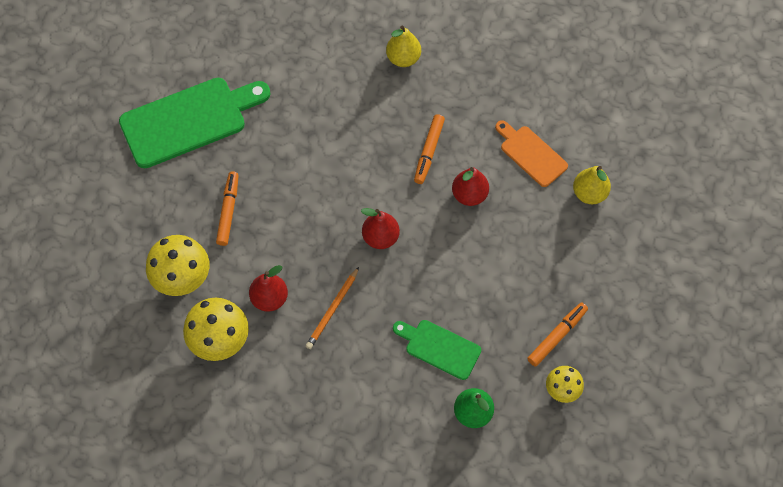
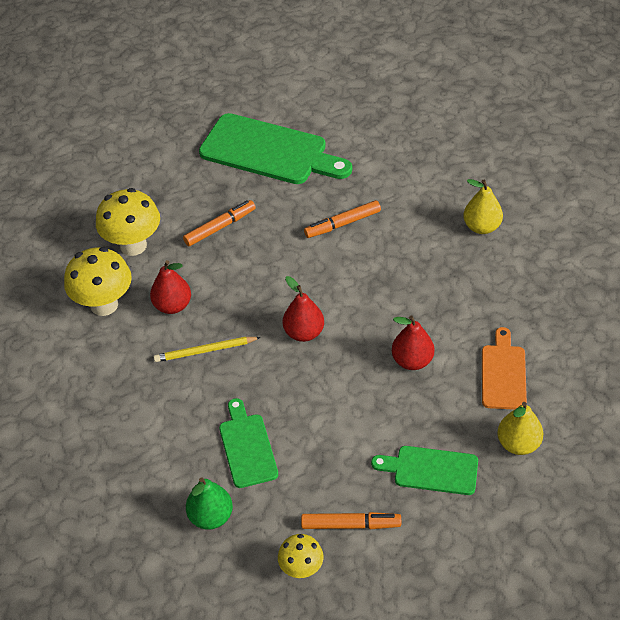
camera: 50 degrees right, 15 degrees down
(332, 310) = (205, 351): orange pencil -> yellow pencil
(428, 152) = (418, 305): orange marker -> orange marker (342, 224)
(561, 257) = (431, 470): none -> green cutting board

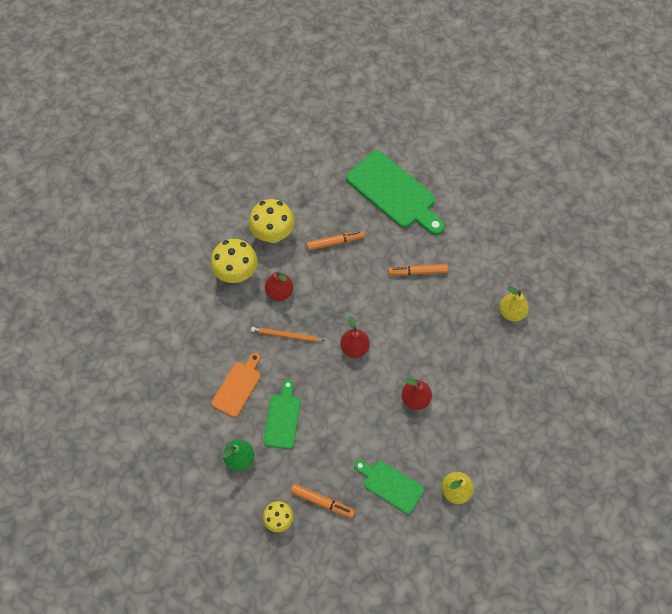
camera: 20 degrees right, 15 degrees up
(205, 351) = (286, 335): yellow pencil -> orange pencil
(503, 373) = (471, 433): orange cutting board -> orange cutting board (238, 386)

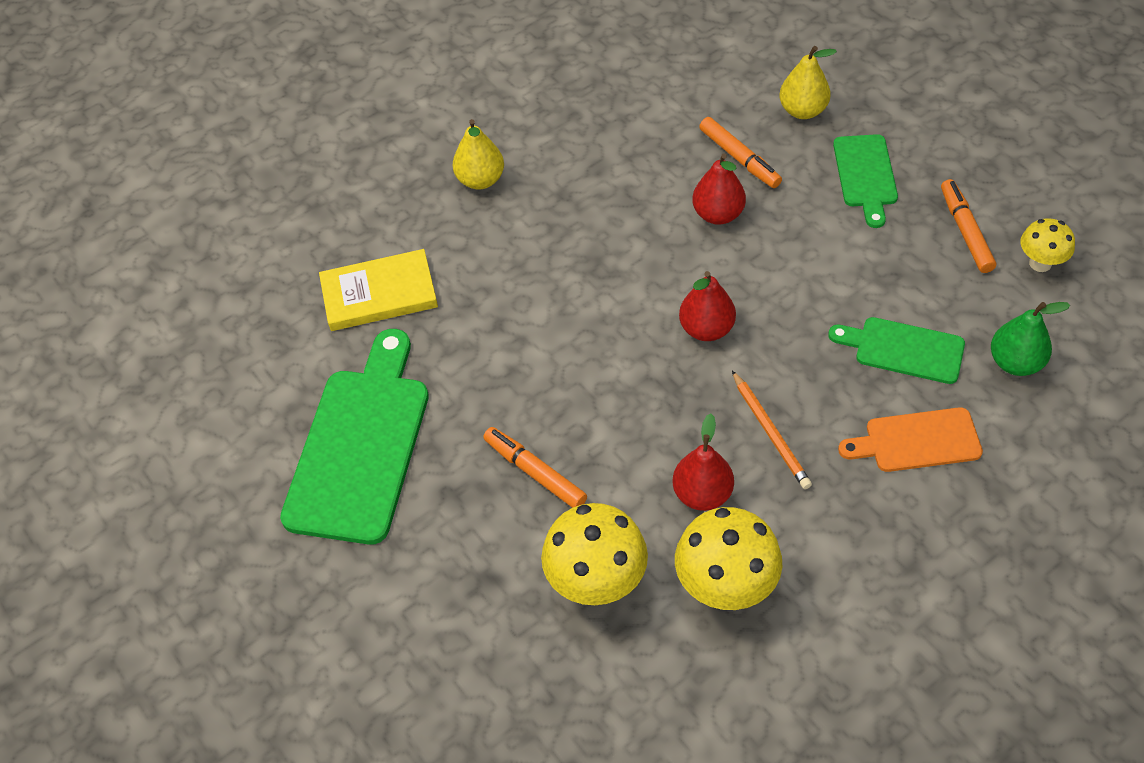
camera: 120 degrees left, 10 degrees down
(282, 418) = (903, 349): green cutting board -> green cutting board turned 45 degrees clockwise
(417, 272) = (500, 324): orange marker -> orange marker (739, 158)
(469, 237) = (379, 294): none -> yellow book

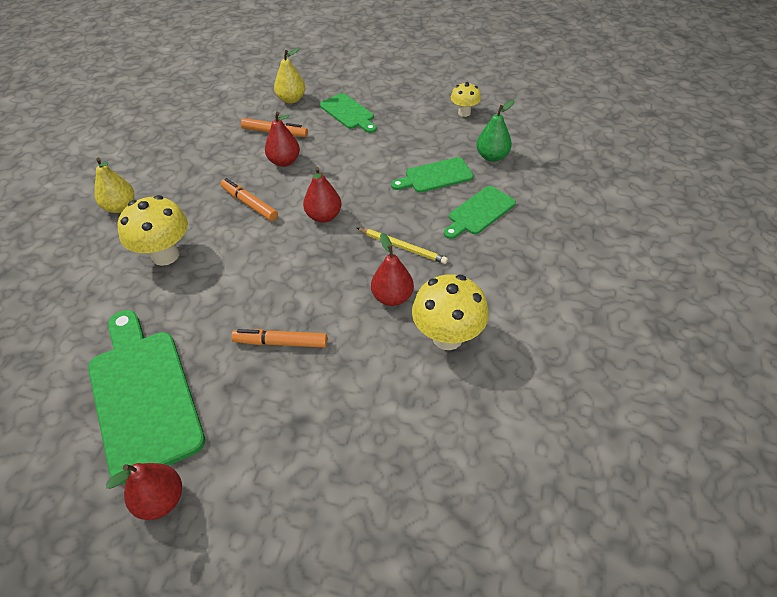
camera: 40 degrees left, 5 degrees down
(309, 571) = (161, 500): none -> red pear
(379, 294) = (92, 299): yellow book -> none
(596, 583) = (371, 381): yellow mushroom -> yellow mushroom (165, 255)
(770, 432) = (402, 247): orange pencil -> yellow pencil
(916, 441) = (479, 212): orange cutting board -> green cutting board
(965, 231) = (418, 115): orange marker -> orange marker (249, 204)

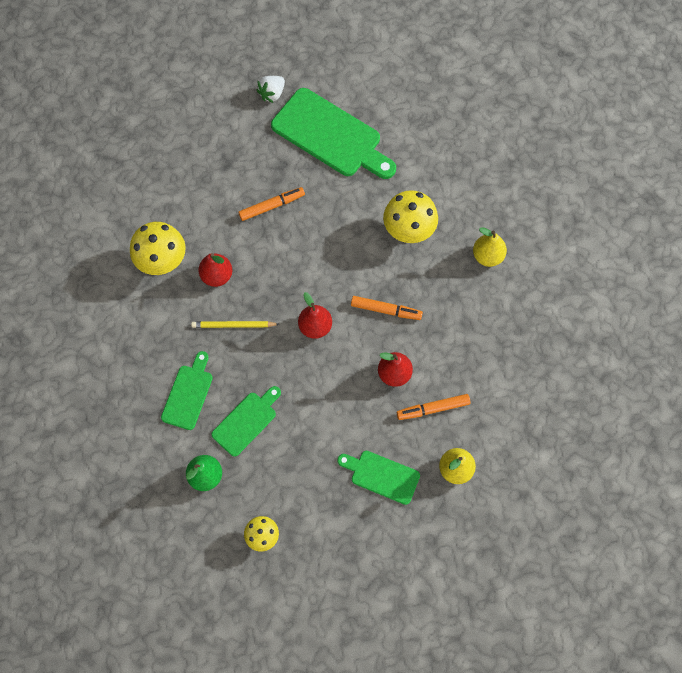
camera: 150 degrees right, 20 degrees up
(161, 500) = (272, 94): red pear -> white strawberry

